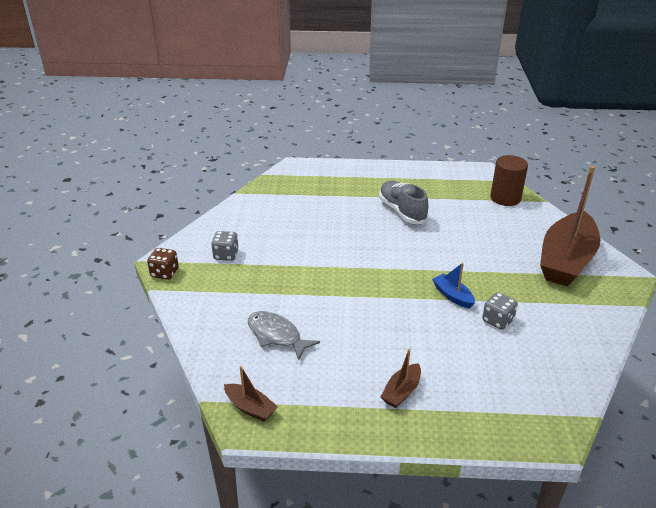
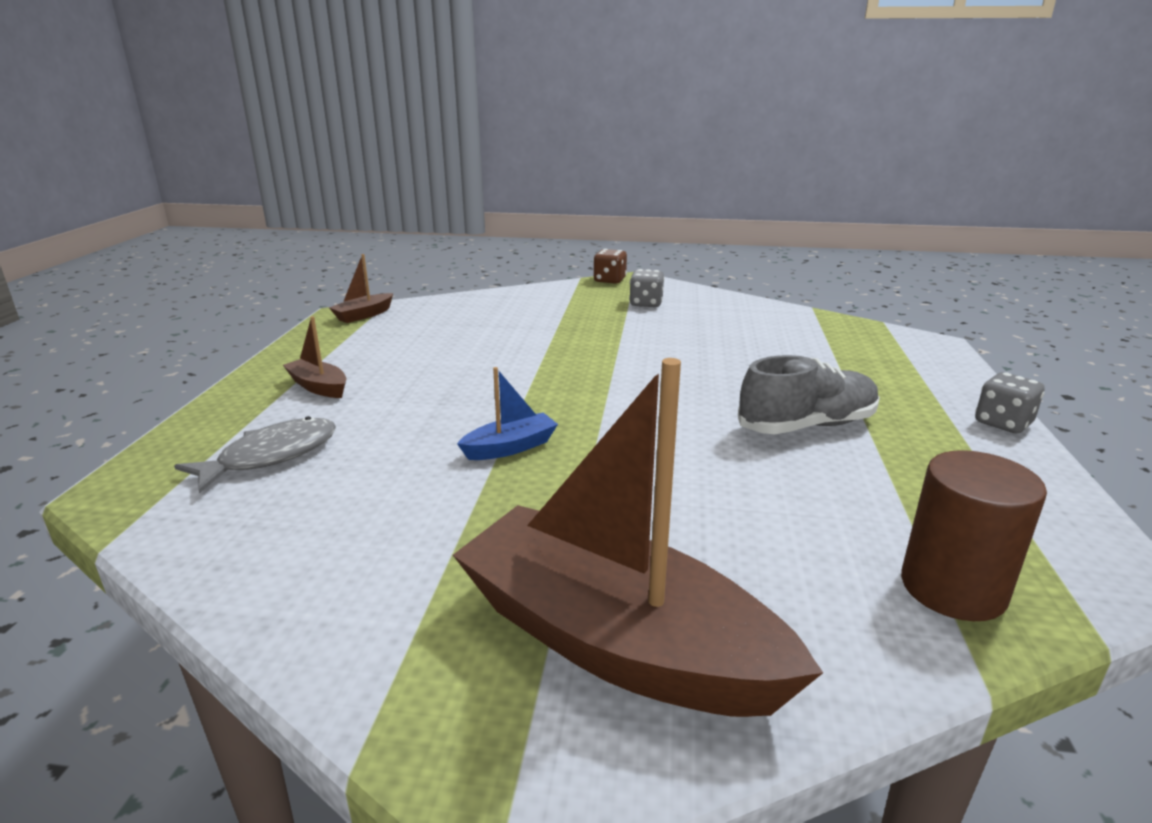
camera: 95 degrees right, 10 degrees down
(276, 335) = (472, 326): grey fish -> grey fish (271, 456)
(497, 320) = (419, 484): grey dice -> grey dice (1003, 423)

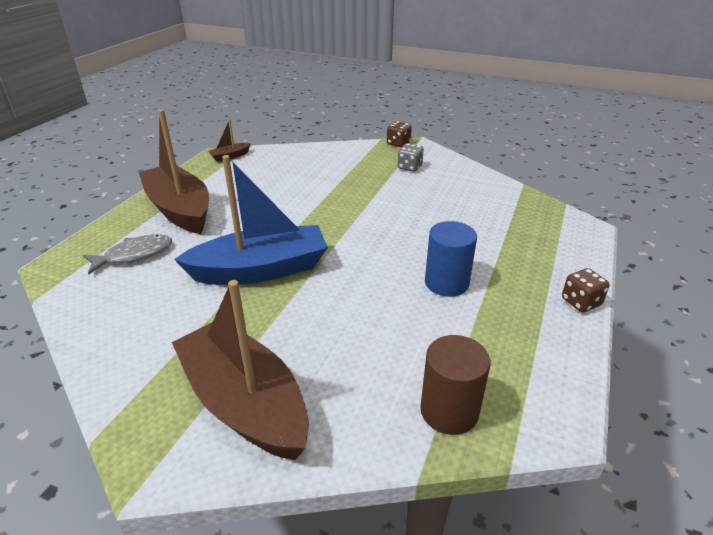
camera: 15 degrees right, 10 degrees up
(319, 387) = (179, 210): brown boat -> brown boat, size x2.37
(510, 447) = (260, 270): blue boat -> blue boat, size x2.37
(807, 426) = (446, 283): grey shoe -> blue cylinder
(1003, 423) = (581, 302): grey dice -> brown dice

